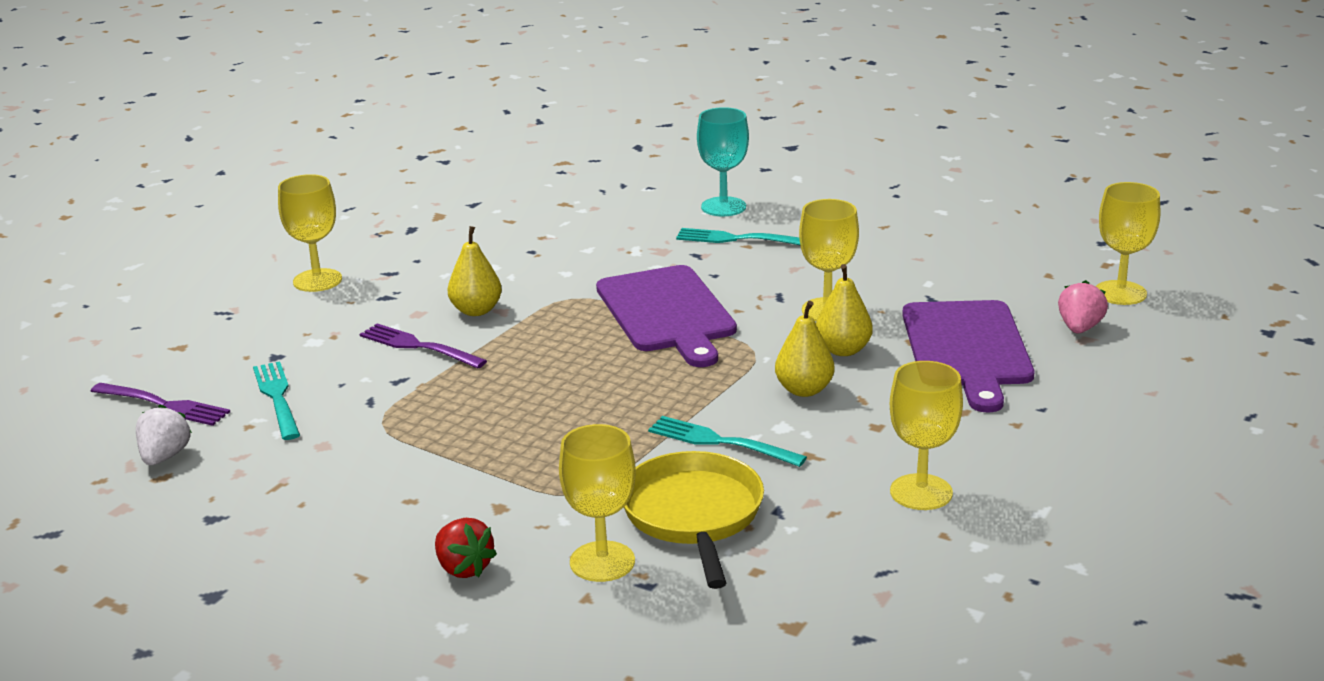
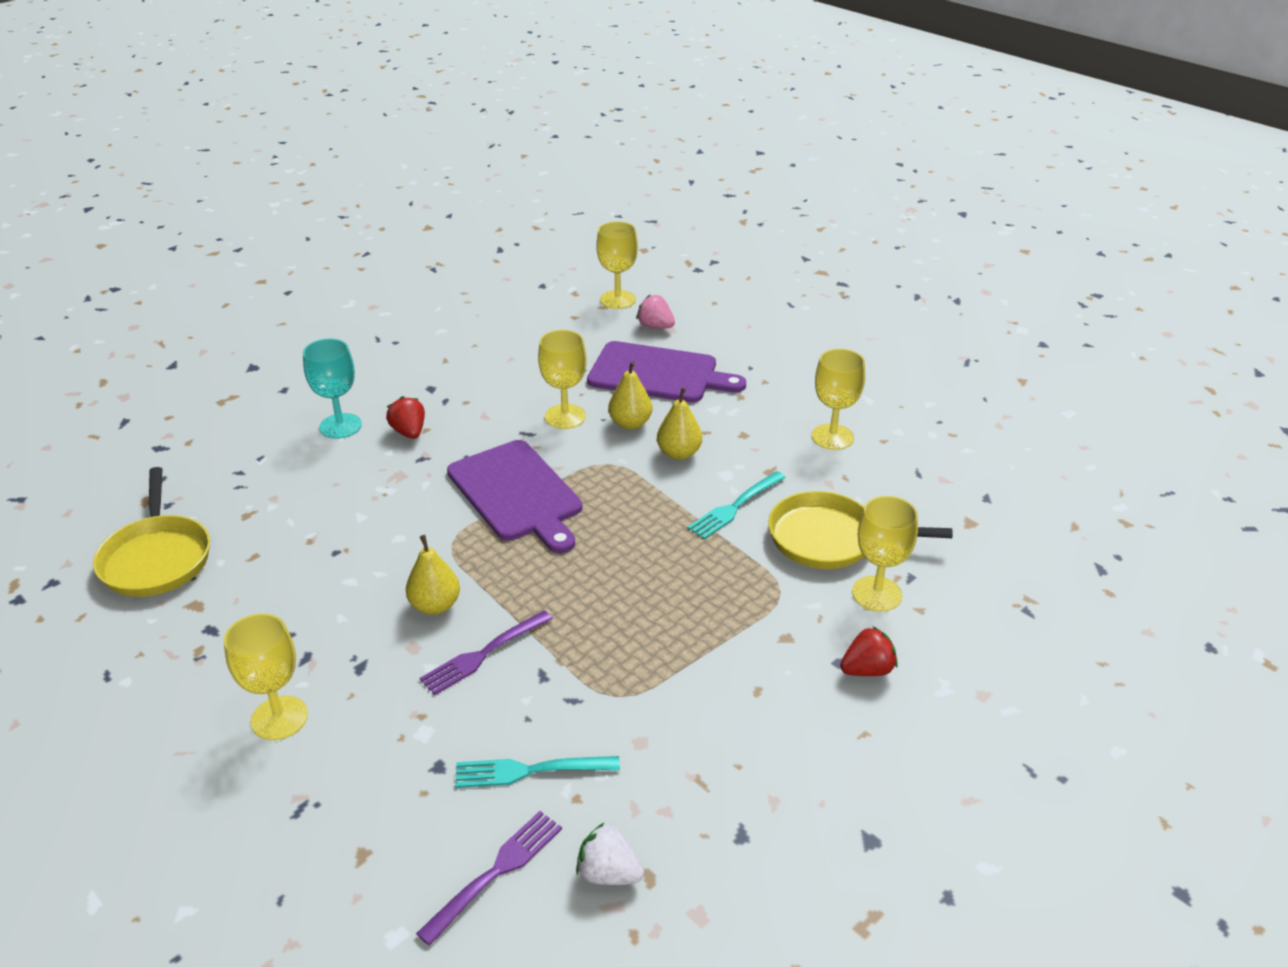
camera: 75 degrees left, 10 degrees up
(490, 187) = (157, 558): none -> yellow pan
(667, 313) = (517, 494): purple cutting board -> purple cutting board turned 60 degrees clockwise
(736, 239) = (409, 432): turquoise fork -> red strawberry

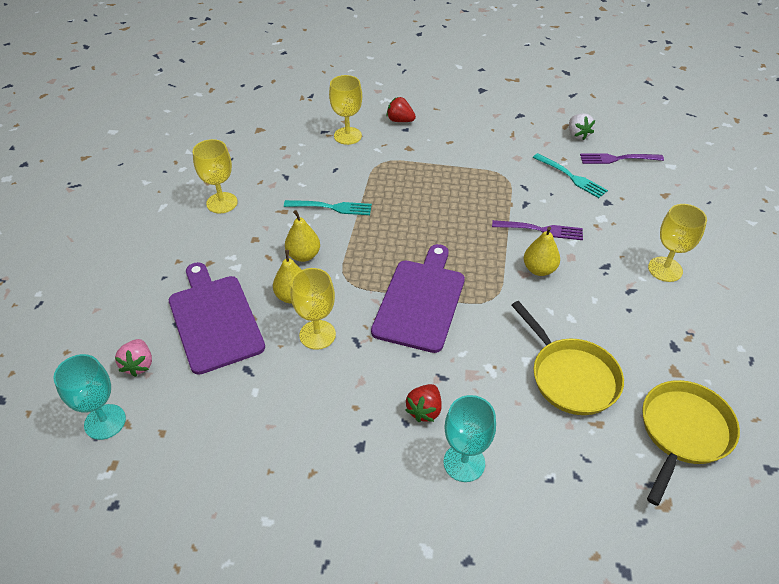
camera: 130 degrees left, 10 degrees up
(618, 299) = (105, 422): yellow goblet -> turquoise goblet
(830, 539) = (322, 165): yellow pan -> yellow pan (570, 376)

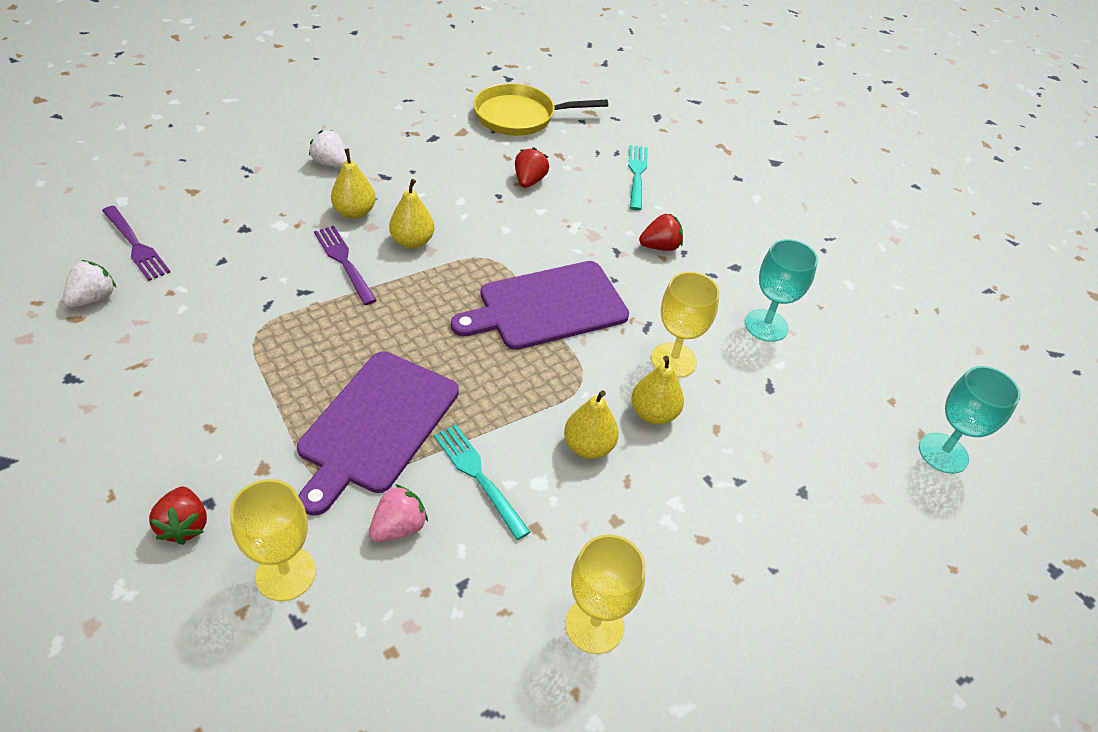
camera: 135 degrees left, 0 degrees up
(138, 365) = (876, 481): pink strawberry -> pink strawberry (399, 527)
(214, 319) = (758, 461): purple cutting board -> purple cutting board (376, 425)
(464, 462) = (675, 207): turquoise goblet -> turquoise goblet (766, 325)
(570, 376) = (529, 181): yellow pan -> red strawberry
(571, 177) = (211, 272): turquoise fork -> turquoise fork (637, 174)
(593, 256) = (355, 212): none -> yellow pear
(665, 269) = (331, 163): yellow goblet -> white strawberry

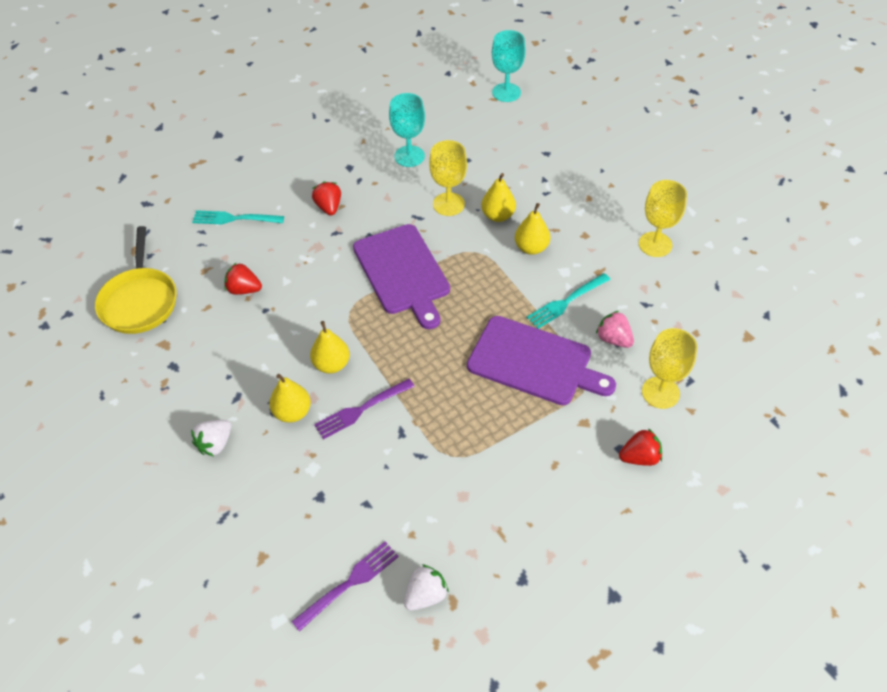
camera: 85 degrees left, 5 degrees up
(94, 298) = (425, 595): white strawberry -> white strawberry turned 105 degrees clockwise

